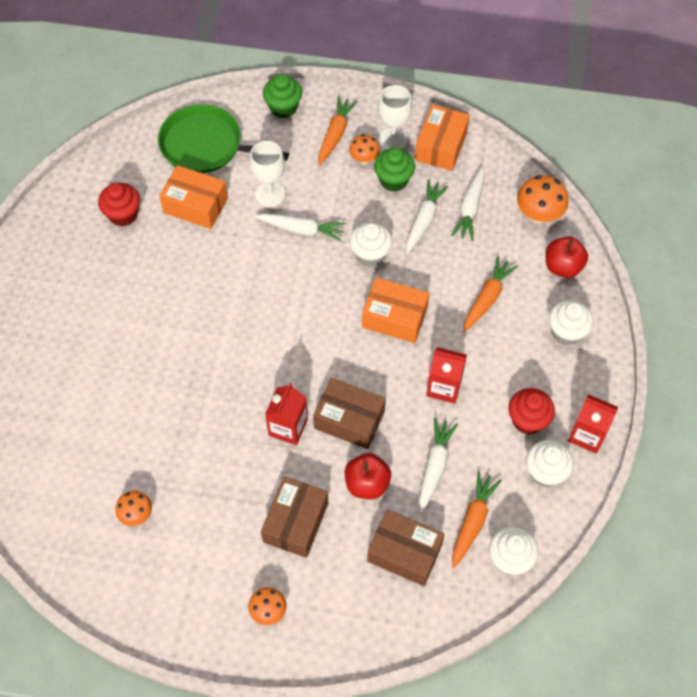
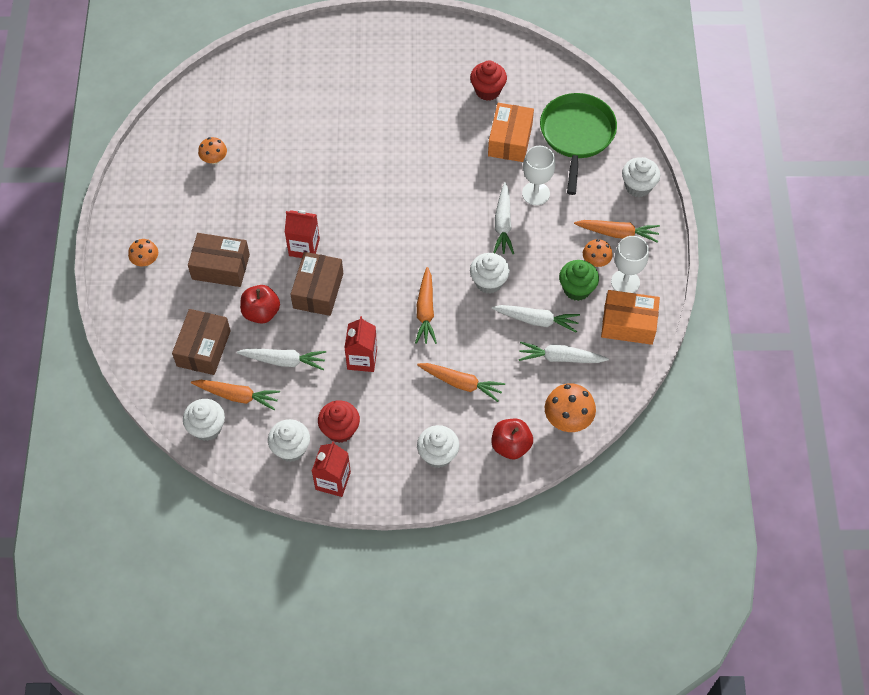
camera: 80 degrees right, 0 degrees up
(283, 107) = (638, 186): green cupcake -> white cupcake
(394, 317) = (425, 311): orange box -> orange carrot

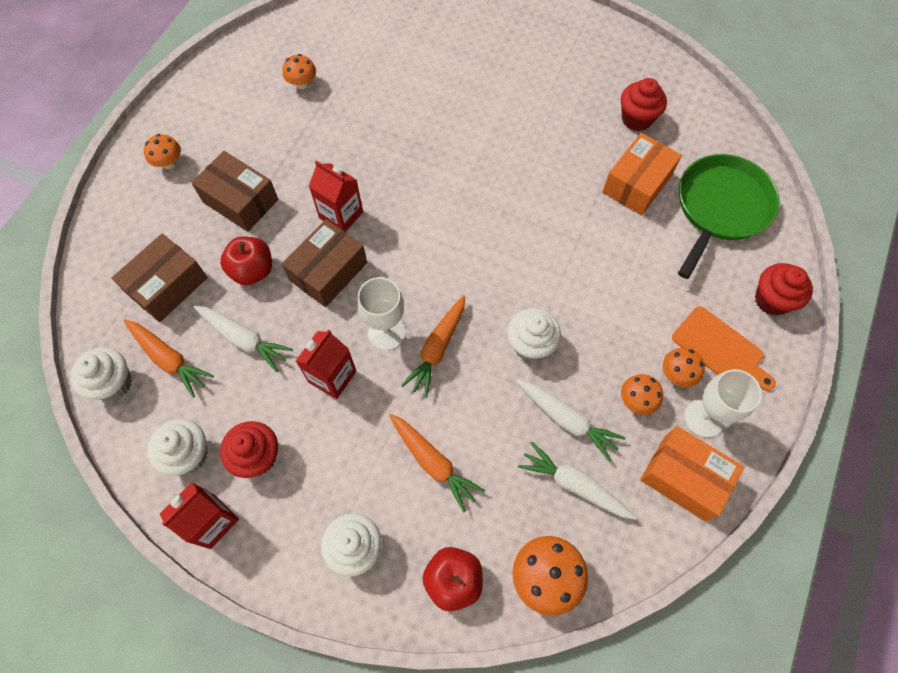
camera: 25 degrees right, 5 degrees up
(503, 224) = (582, 279): white carrot -> none
(535, 193) = (639, 258): white goblet -> white goblet (386, 333)
(577, 289) = (636, 400): green cupcake -> orange mushroom
(617, 233) = (720, 349): orange carrot -> orange cutting board
(638, 186) = (772, 300): white cupcake -> red cupcake

